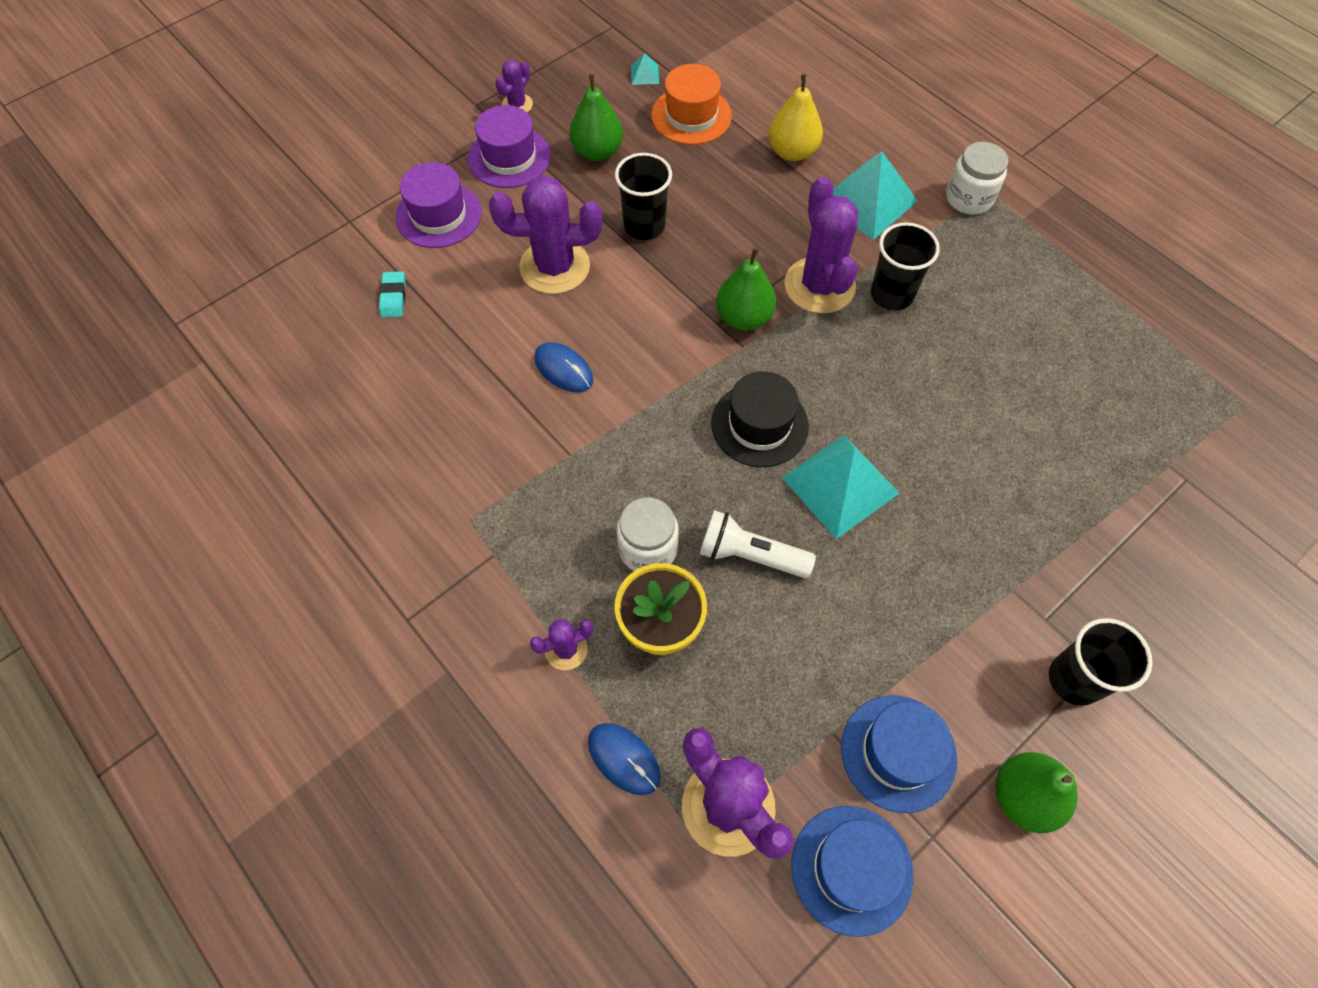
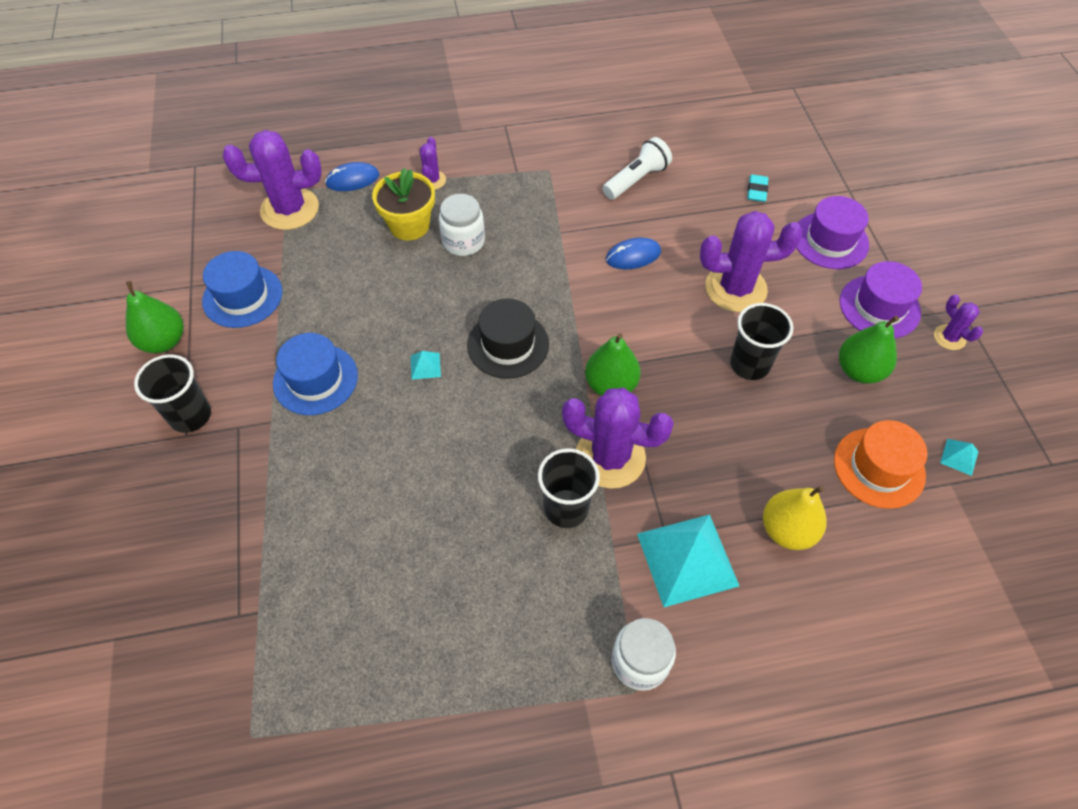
camera: 120 degrees right, 5 degrees down
(393, 297) = (756, 191): turquoise eraser -> turquoise eraser turned 75 degrees clockwise
(555, 267) = (735, 288): purple cactus -> purple cactus turned 60 degrees clockwise
(750, 555) = (417, 289): white flashlight -> white flashlight (636, 179)
(840, 485) = (425, 366): turquoise pyramid -> turquoise pyramid, size x0.42
(851, 869) = (212, 243): blue hat -> blue hat (315, 379)

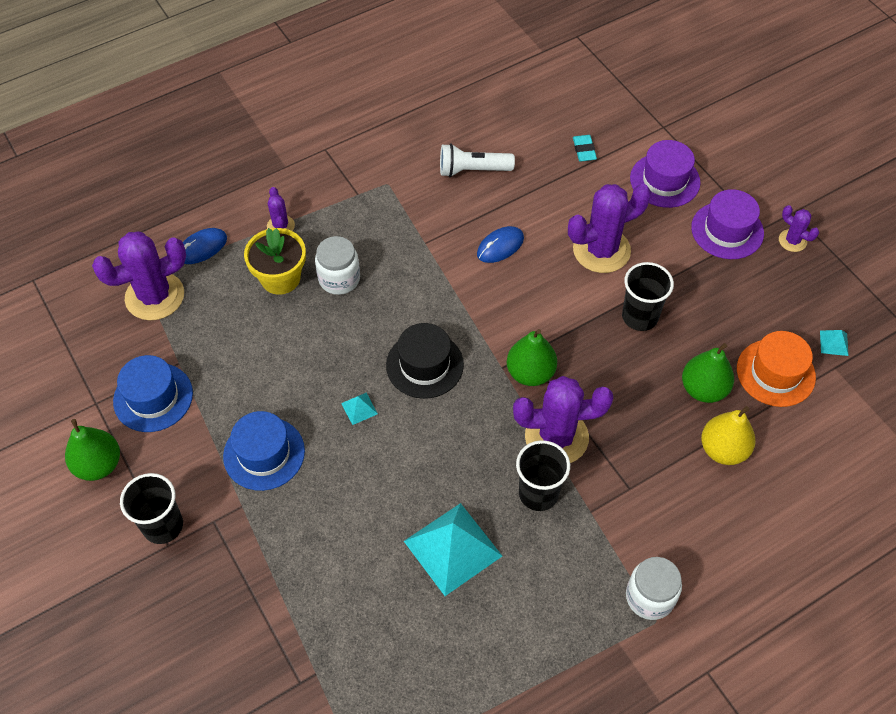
camera: 20 degrees left, 0 degrees up
(636, 179) = (472, 170): white flashlight -> white flashlight turned 120 degrees counterclockwise
(687, 559) = (654, 501): turquoise pyramid -> turquoise pyramid (452, 548)
(859, 370) = (731, 293): green pear -> green pear (703, 389)

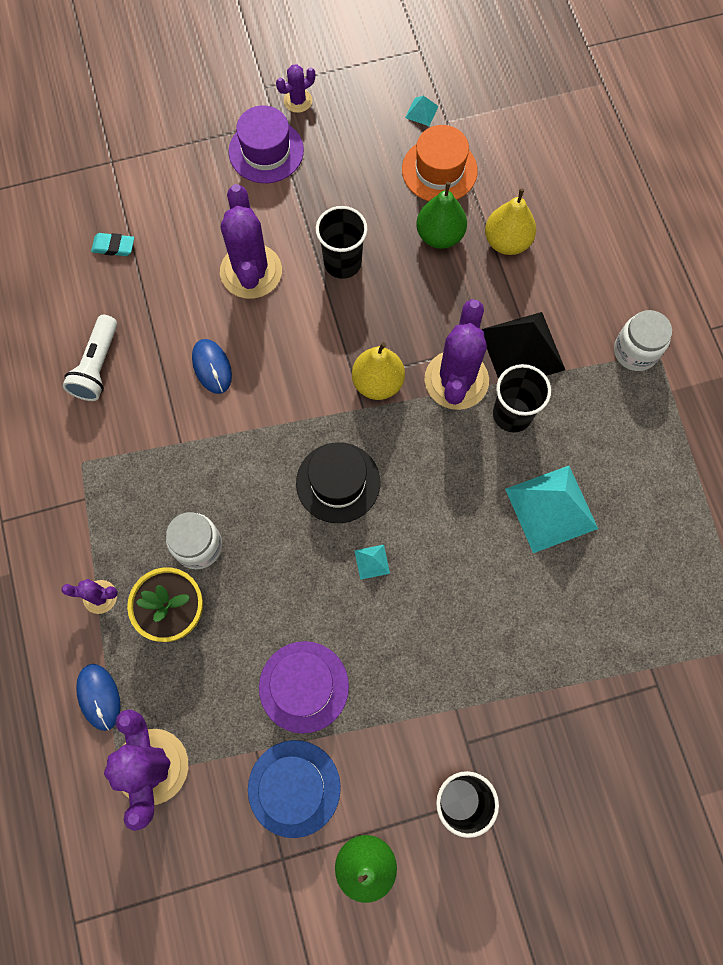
camera: 75 degrees left, 15 degrees up
(264, 453) = (400, 673): blue hat -> none
(530, 373) = (377, 383): green pear -> yellow pear
(610, 488) = (522, 349): none -> black pyramid
(665, 180) = (183, 184): purple hat -> purple hat (304, 686)

